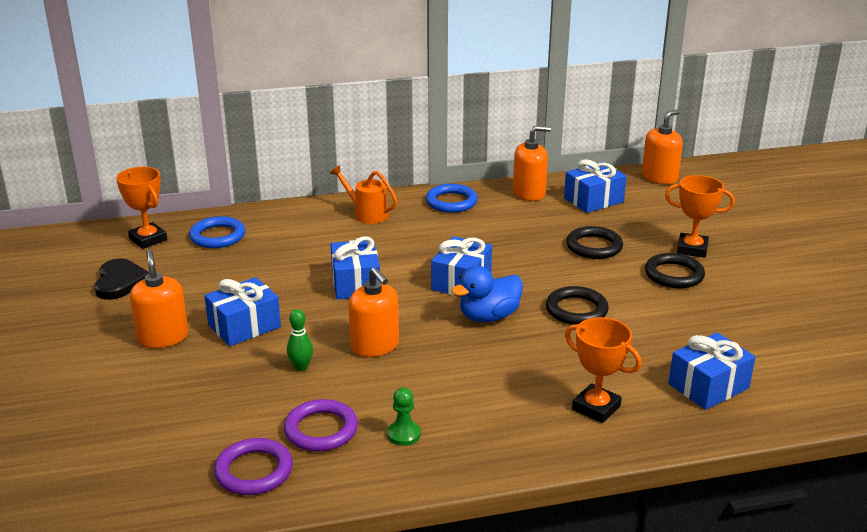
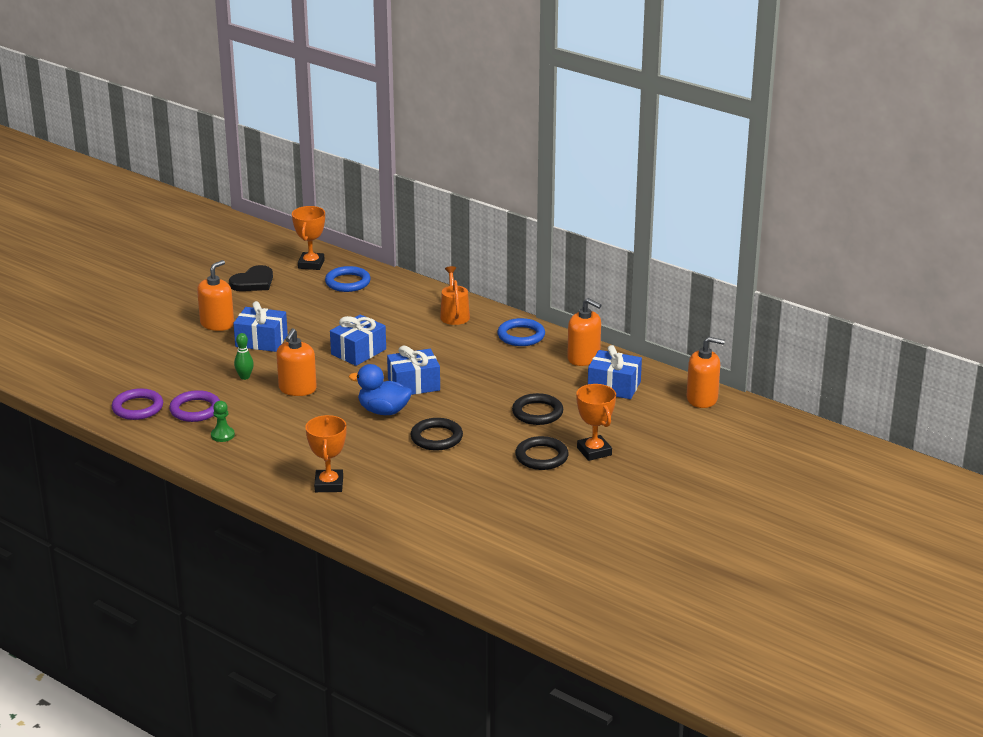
camera: 50 degrees right, 0 degrees up
(708, 386) = (406, 515): blue gift -> none

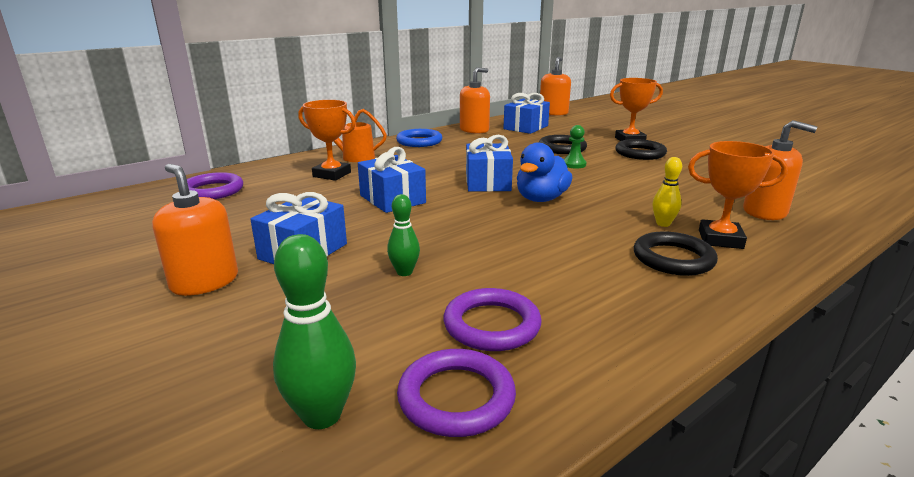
camera: 75 degrees left, 5 degrees down
(121, 381) = (322, 415): none -> green bowling pin
(222, 435) = (586, 304): green pawn -> green pawn (574, 164)
(253, 282) = (111, 243): black heart -> none
(297, 389) = (464, 238): orange soap dispenser -> orange soap dispenser (765, 212)
(311, 264) = (129, 205): orange trophy -> orange trophy (332, 174)
(348, 282) = (212, 191): blue ring -> purple ring
(350, 463) = (663, 224): none -> yellow bowling pin
(436, 438) = (604, 182): black ring -> black ring (673, 258)

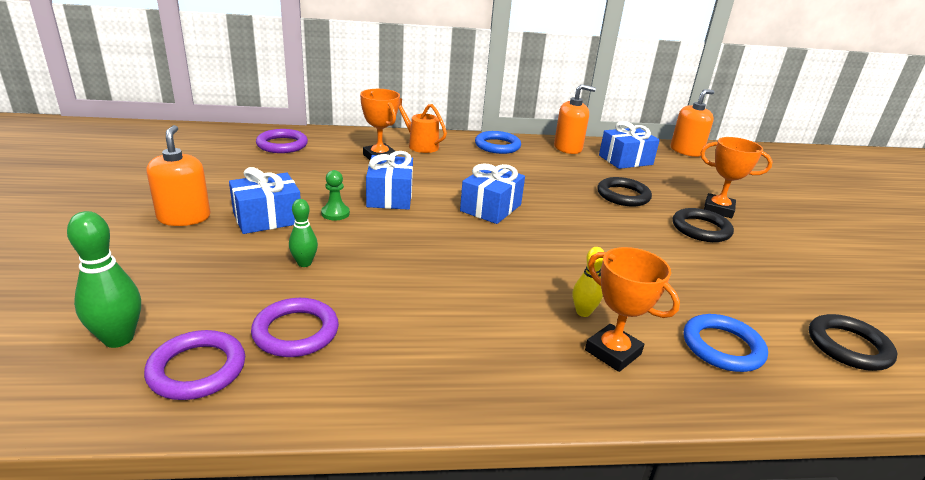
camera: 30 degrees right, 5 degrees up
(541, 199) = (510, 242): blue duck -> none
(574, 164) = (604, 217): green pawn -> green pawn (335, 213)
(673, 258) = (530, 348): black ring -> black ring (848, 346)
(765, 212) = (722, 347): orange soap dispenser -> blue ring

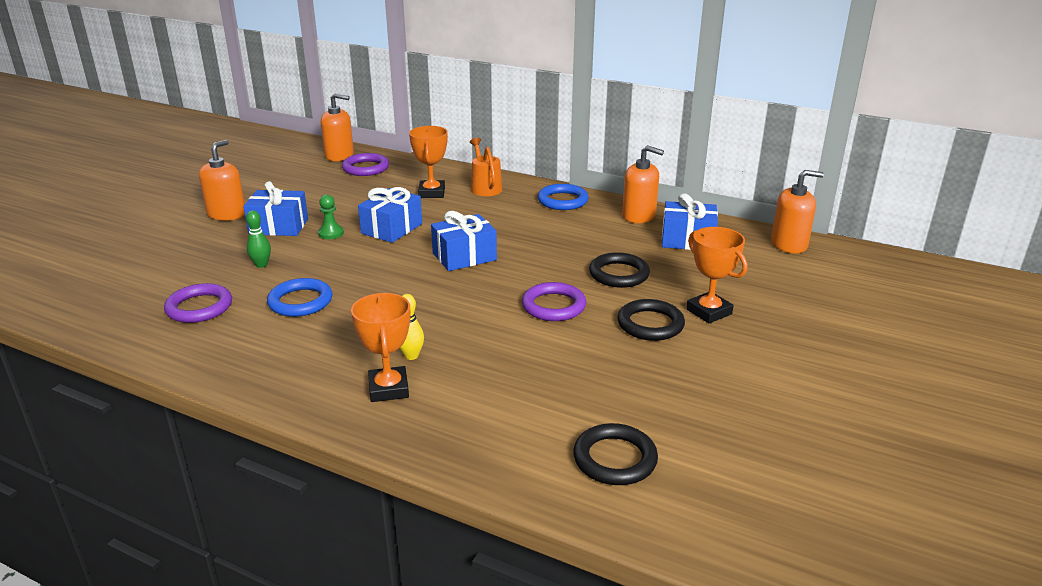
camera: 35 degrees right, 0 degrees up
(118, 338) = (106, 282): green bowling pin -> none
(197, 369) = (123, 312): purple ring -> purple ring (553, 306)
(237, 137) = (339, 155): none -> orange soap dispenser
(722, 347) = (487, 417): blue ring -> blue ring (300, 301)

